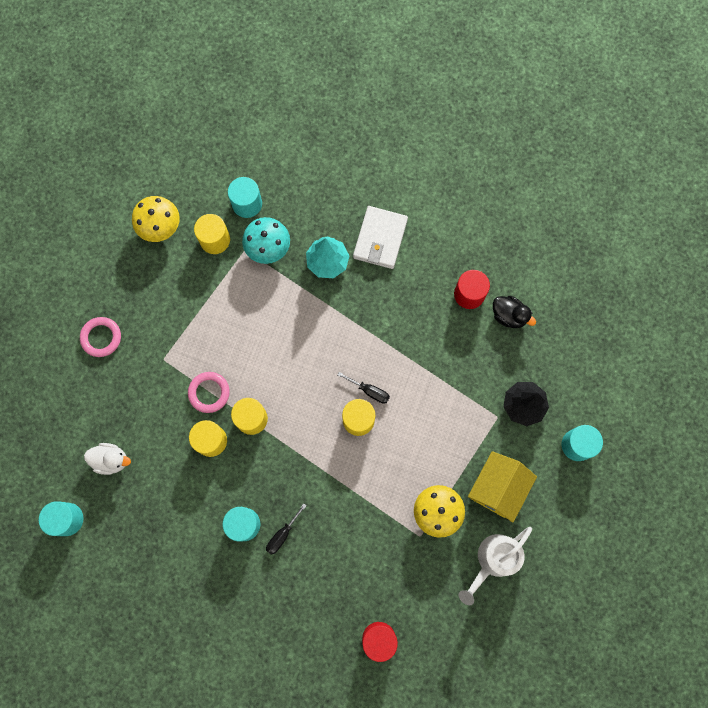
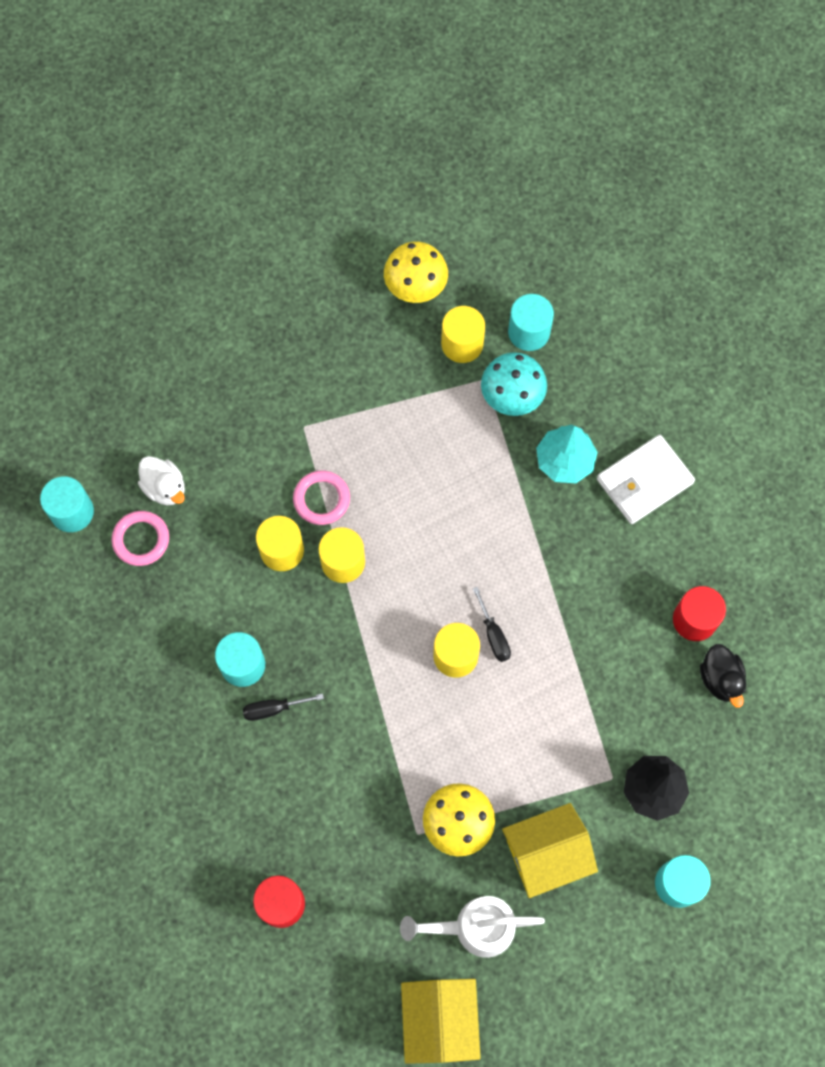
camera: 40 degrees right, 5 degrees down
(101, 337) = (259, 354): pink ring -> pink ring (141, 539)
(516, 627) = (439, 1020): none -> yellow house

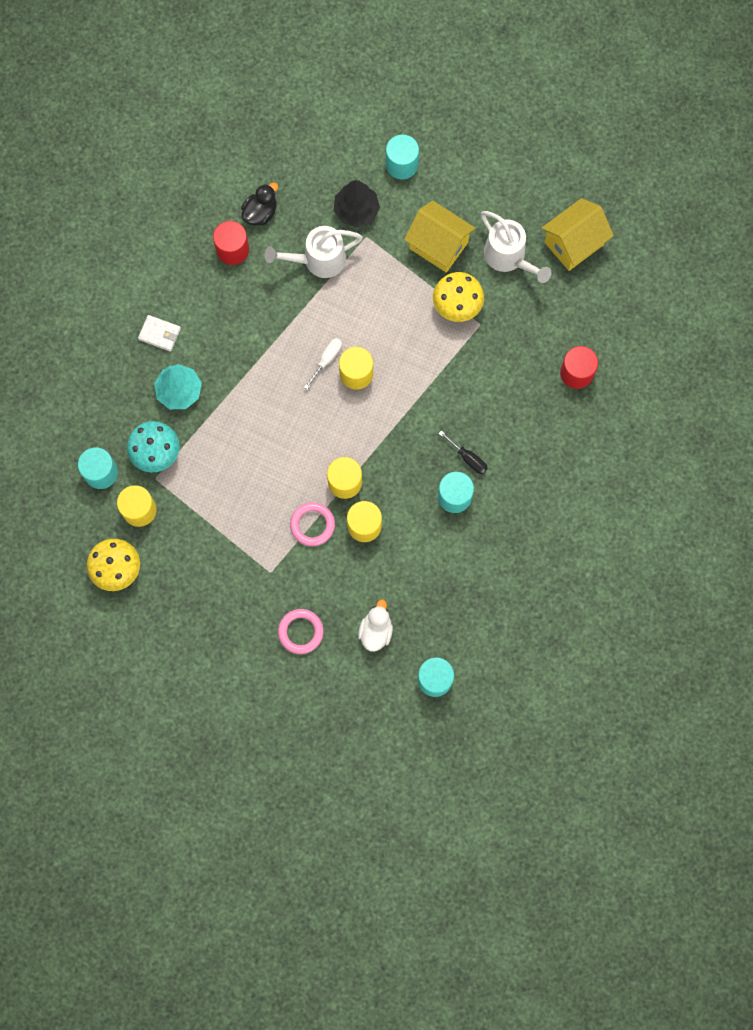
camera: 125 degrees left, 5 degrees up
(141, 539) = (421, 620): pink ring -> pink ring (300, 632)
(493, 635) = (327, 360): black screwdriver -> white screwdriver
(619, 704) = (318, 260): none -> white watering can
(644, 481) = (160, 334): white wallet -> white wallet, size x0.58

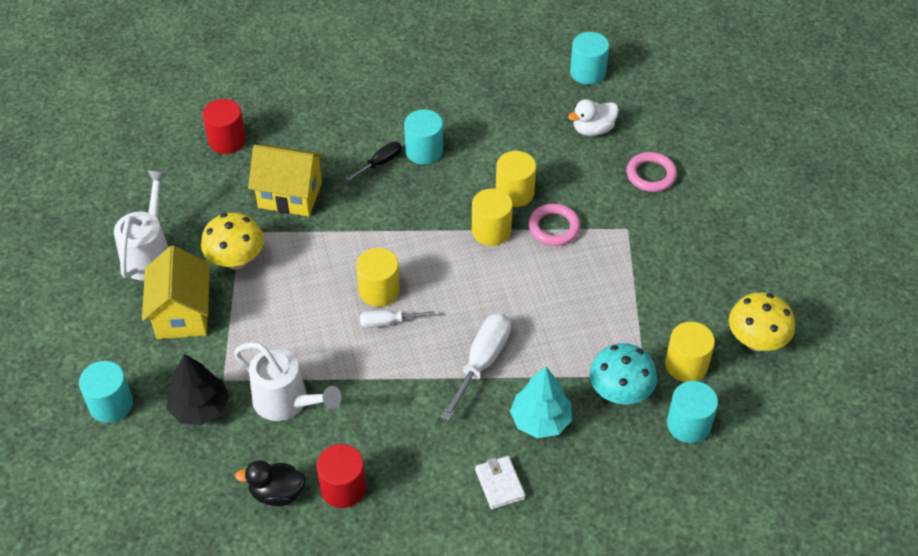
camera: 130 degrees left, 25 degrees down
(248, 391) = (482, 362): none -> white screwdriver
(468, 458) = (380, 163): black screwdriver -> black screwdriver turned 45 degrees clockwise
(573, 243) = (92, 215): yellow house -> yellow house (290, 195)

